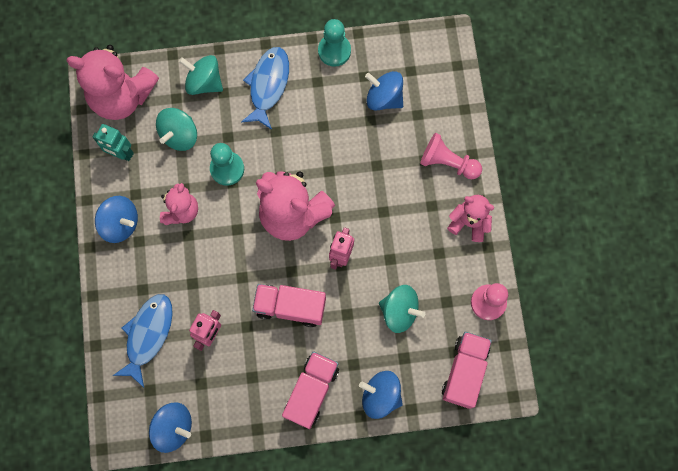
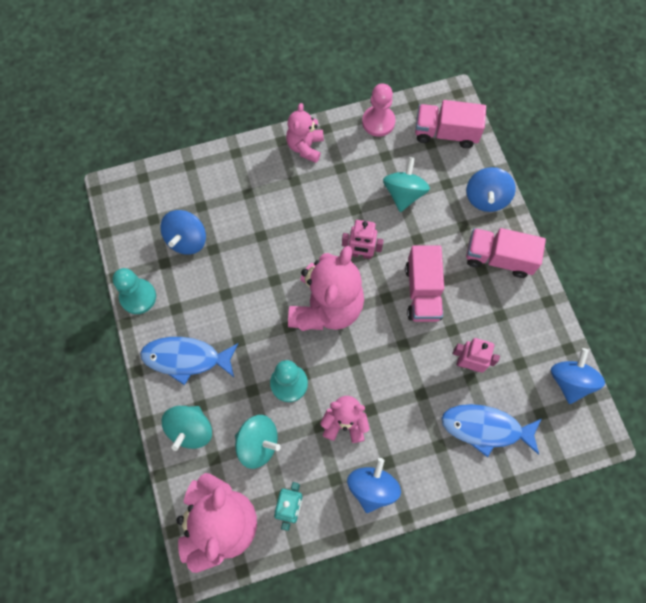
camera: 100 degrees left, 5 degrees down
(448, 163) = (248, 172): pink pawn -> none

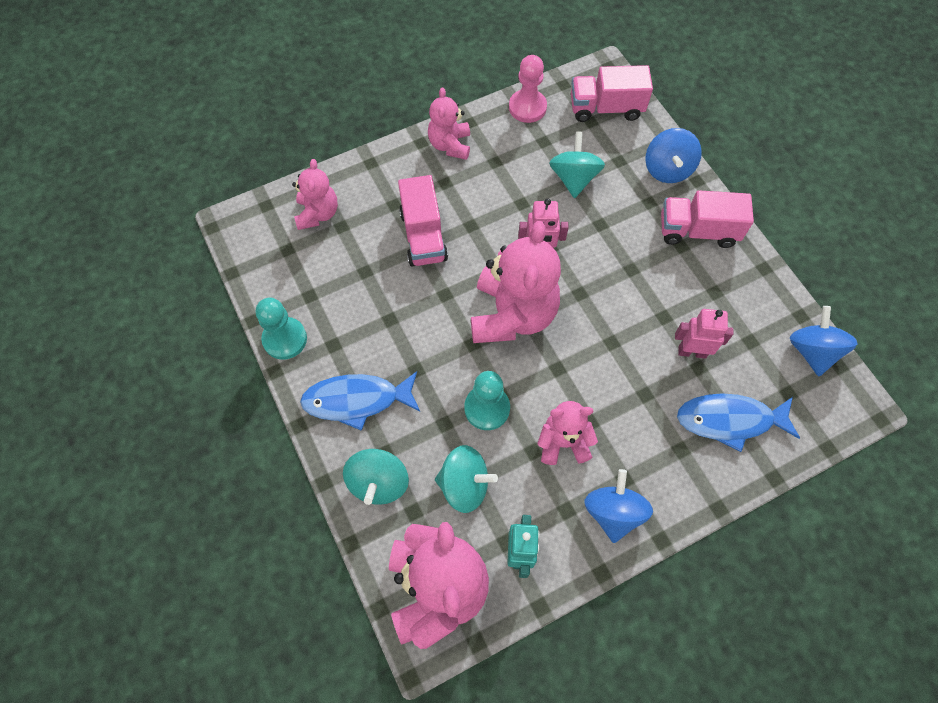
camera: 10 degrees left, 5 degrees down
(183, 192) = (318, 214): none -> pink teddy bear
(187, 240) = (332, 266): blue spinning top -> none
(422, 292) = (620, 280): pink truck -> pink truck (423, 236)

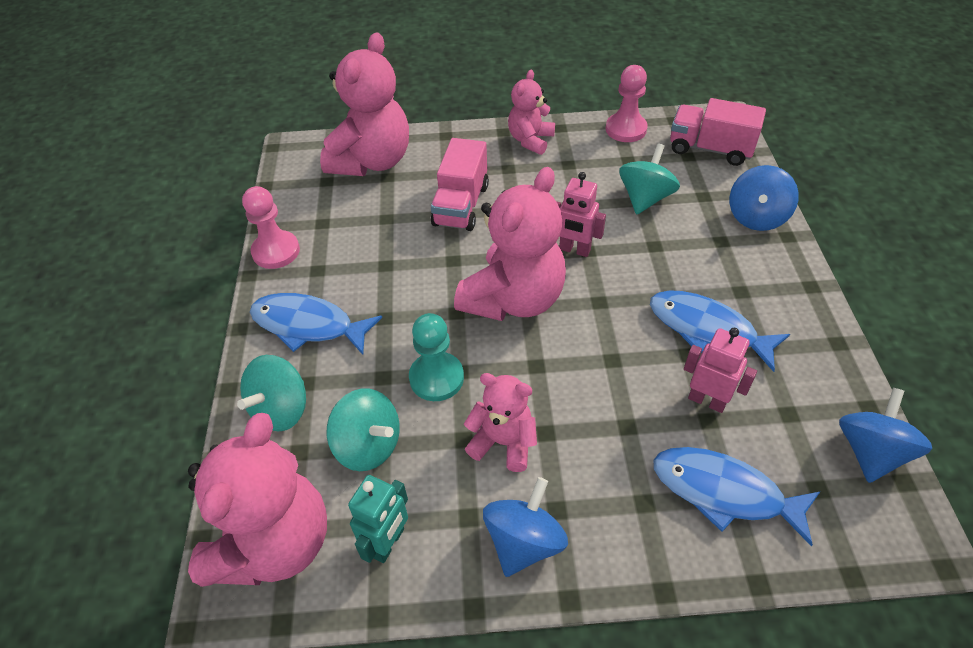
camera: 25 degrees right, 15 degrees down
(285, 339) = (276, 251): turquoise pawn -> pink pawn
(318, 214) = (372, 161): pink teddy bear -> pink teddy bear, size x1.79
(670, 289) = (707, 329): none -> blue fish
(697, 231) = (767, 282): pink truck -> none

